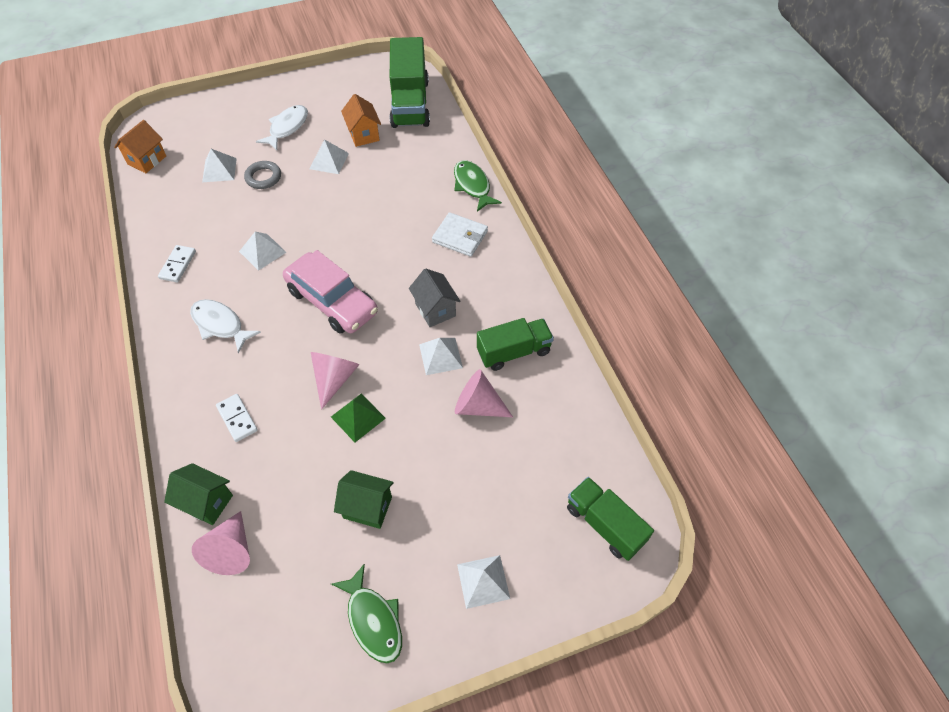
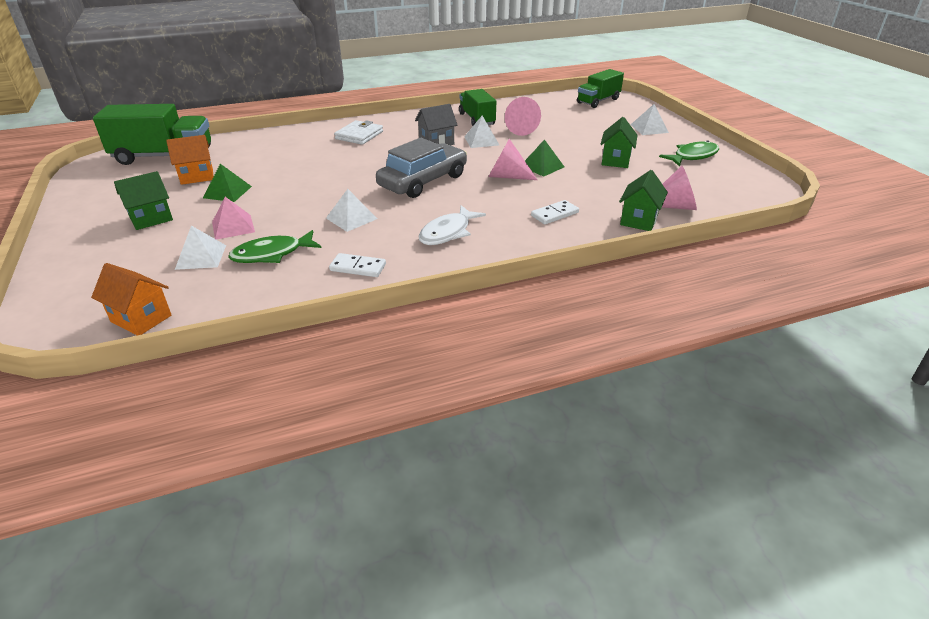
camera: 90 degrees left, 20 degrees down
(263, 177) = (233, 227): grey ring -> pink pyramid
(287, 128) = (151, 219): white fish -> green house
(329, 161) = (227, 192): white pyramid -> green pyramid
(332, 301) = (423, 181): pink car -> grey car
(473, 186) = (300, 131): green fish -> green fish (272, 254)

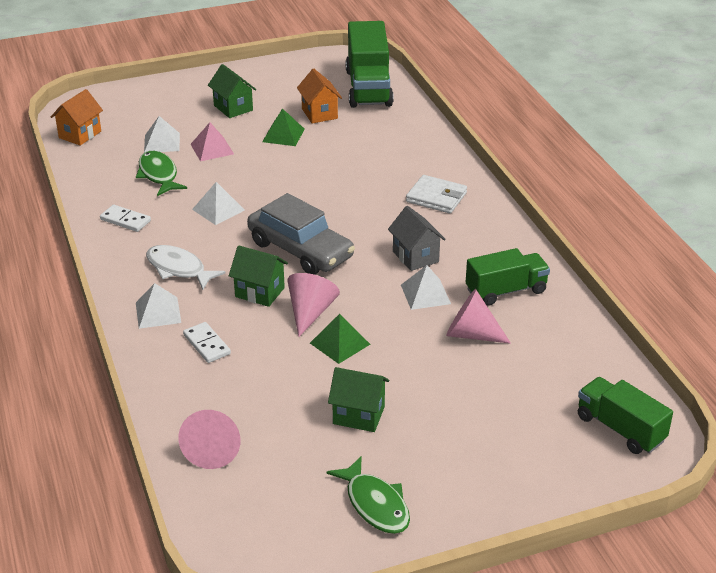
camera: 90 degrees right, 0 degrees up
(358, 267) = (125, 220): white domino -> white domino turned 75 degrees counterclockwise
(639, 220) = (181, 411): green house -> green house (259, 292)
(649, 128) = (491, 474): white pyramid -> white pyramid (158, 312)

